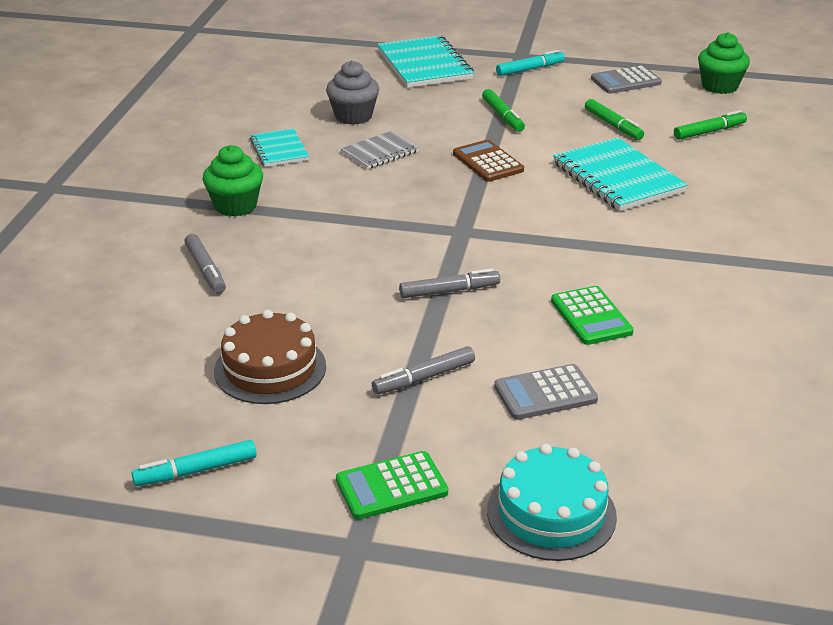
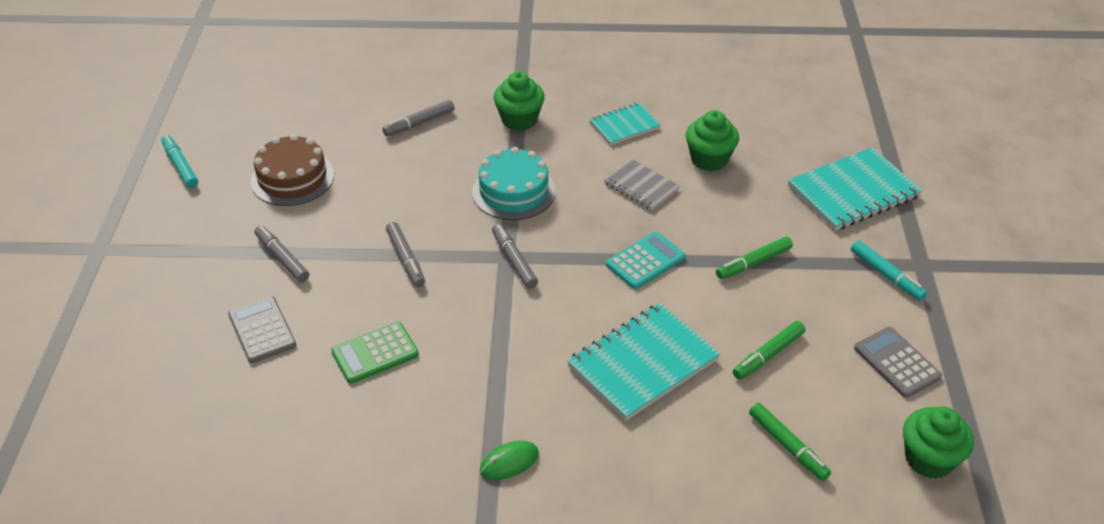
camera: 80 degrees right, 10 degrees up
(353, 116) = (709, 159): grey cupcake -> green cupcake
(391, 486) = (156, 257): green calculator -> none
(469, 227) = (514, 260): none -> grey marker
(488, 162) = (645, 261): brown calculator -> turquoise calculator
(551, 513) = (119, 343): turquoise cake -> turquoise cake (514, 191)
(732, 250) = (509, 462): none -> green mouse

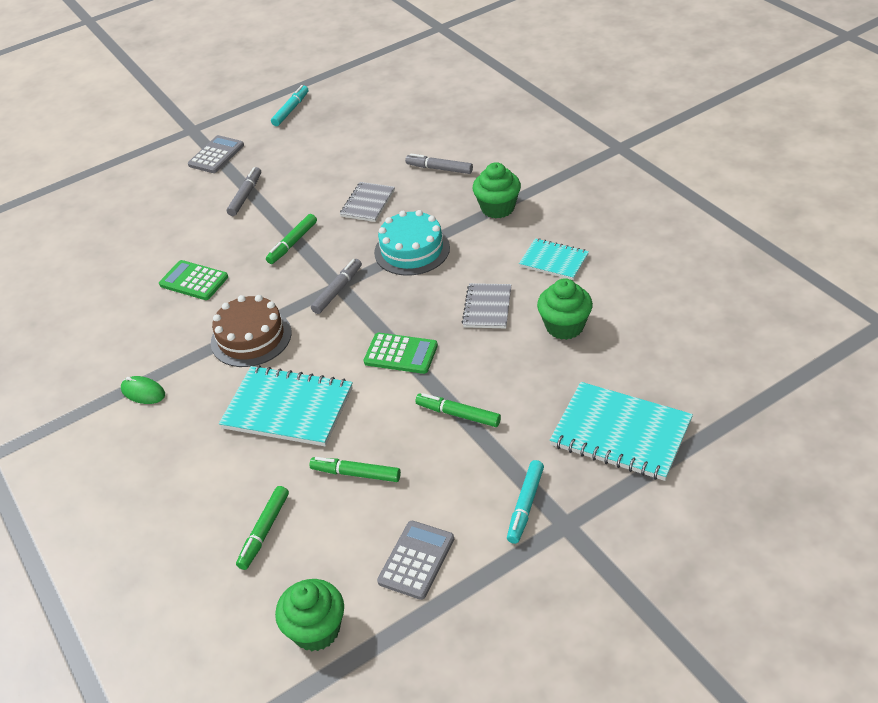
camera: 60 degrees right, 0 degrees up
(262, 330) = (176, 226): grey calculator -> grey calculator (216, 155)
(292, 178) = (324, 154): brown cake -> brown cake (251, 337)
(406, 259) = (292, 243): grey marker -> green marker
(410, 186) = (367, 203): none -> grey notebook
(645, 261) = (401, 354): turquoise calculator -> green calculator

